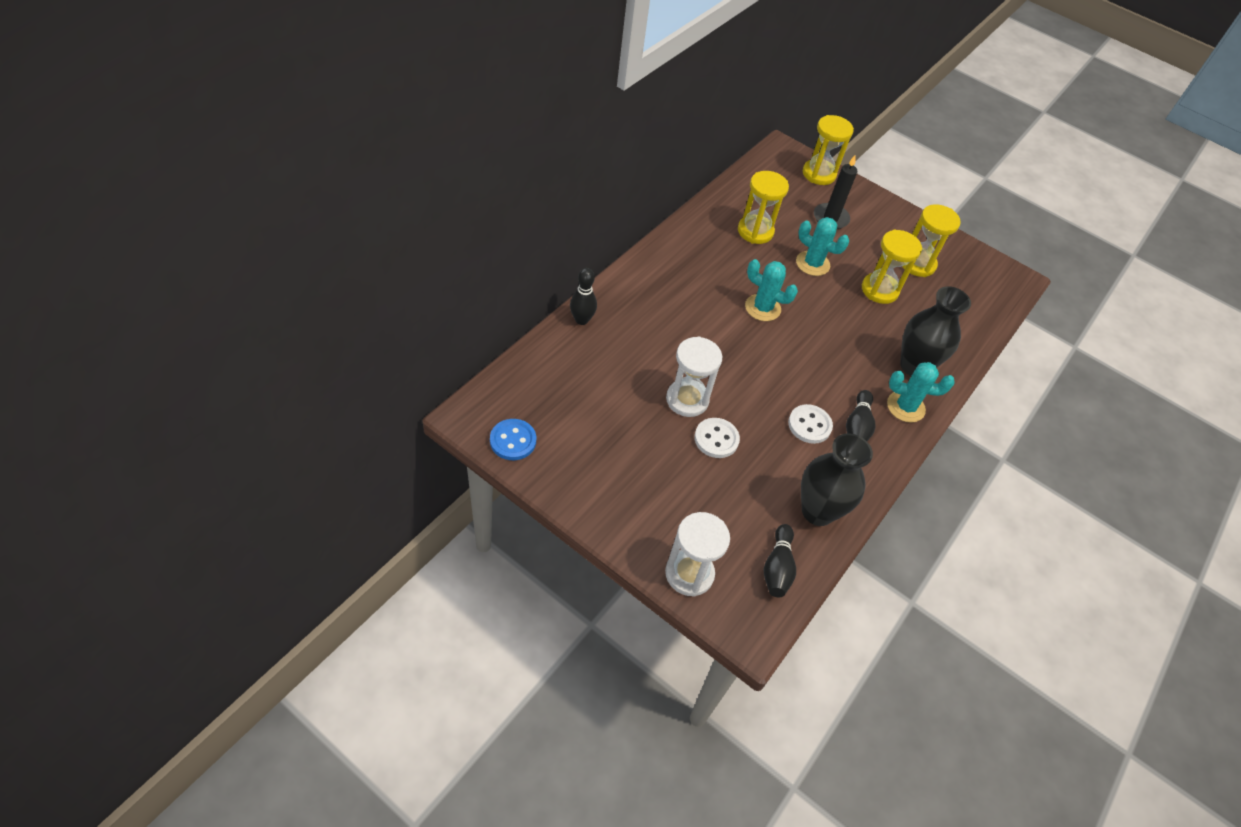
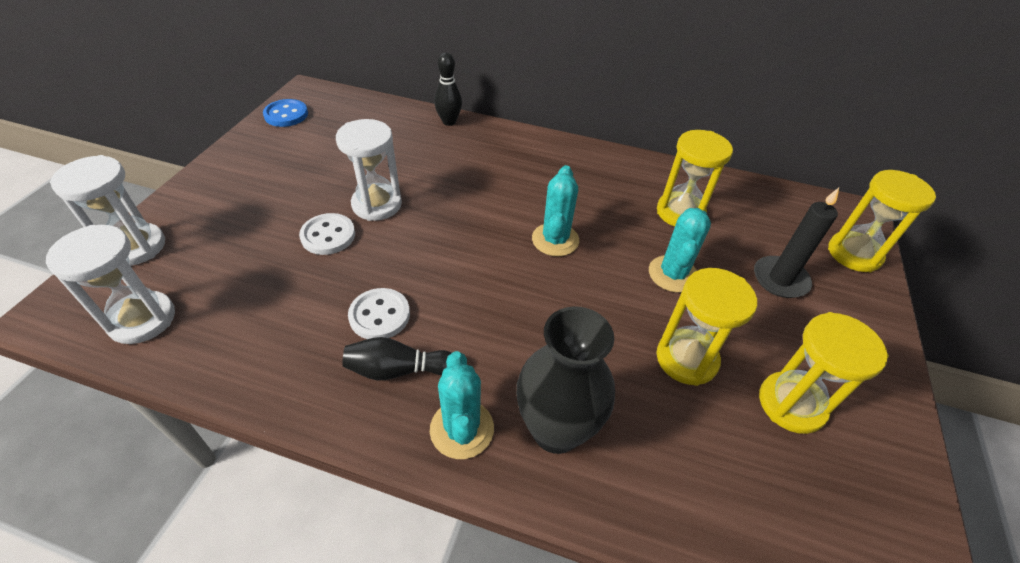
camera: 75 degrees right, 5 degrees down
(777, 568) = (142, 319): black bowling pin -> white hourglass
(817, 511) = (235, 346): black vase -> none

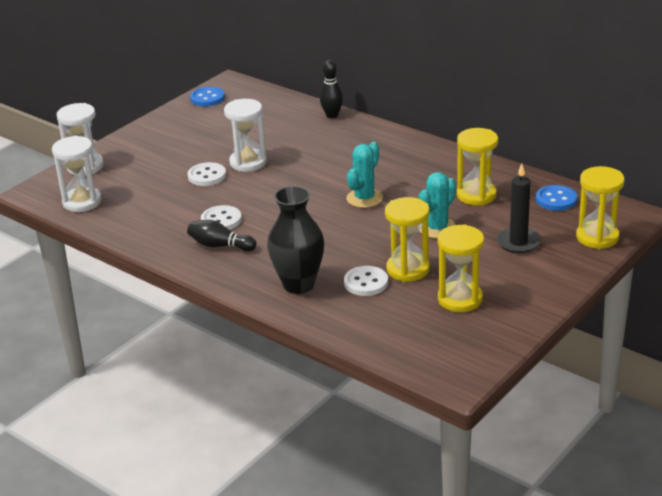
camera: 25 degrees right, 15 degrees down
(462, 429) = (244, 275): turquoise cactus -> none
(648, 401) = (366, 283): none -> white button
(767, 205) = (556, 200): none -> blue button

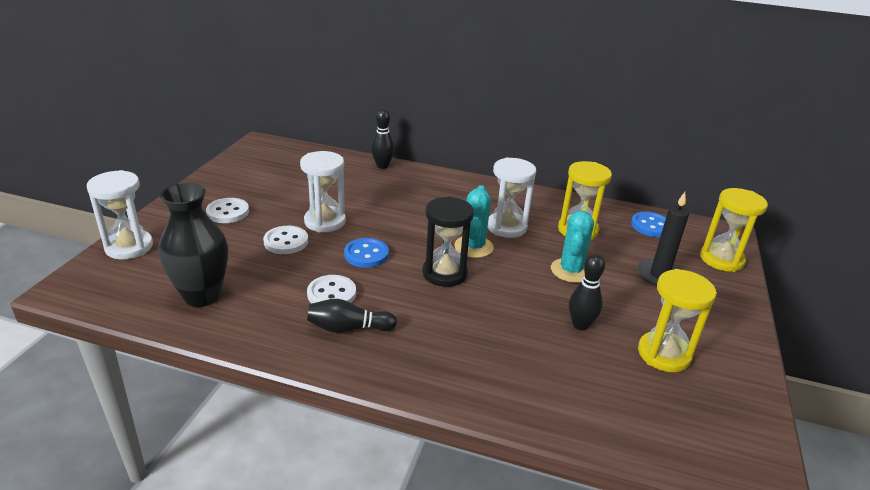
camera: 25 degrees left, 0 degrees up
(82, 202) = (140, 294): white hourglass -> white hourglass (506, 227)
(207, 98) = (244, 159): blue button -> blue button (366, 254)
(298, 284) = (475, 367): black vase -> black vase (202, 295)
(323, 216) = (444, 273): none -> black hourglass
(366, 283) = (549, 350): white button -> white button (228, 212)
(408, 269) = (580, 325): yellow hourglass -> black bowling pin

